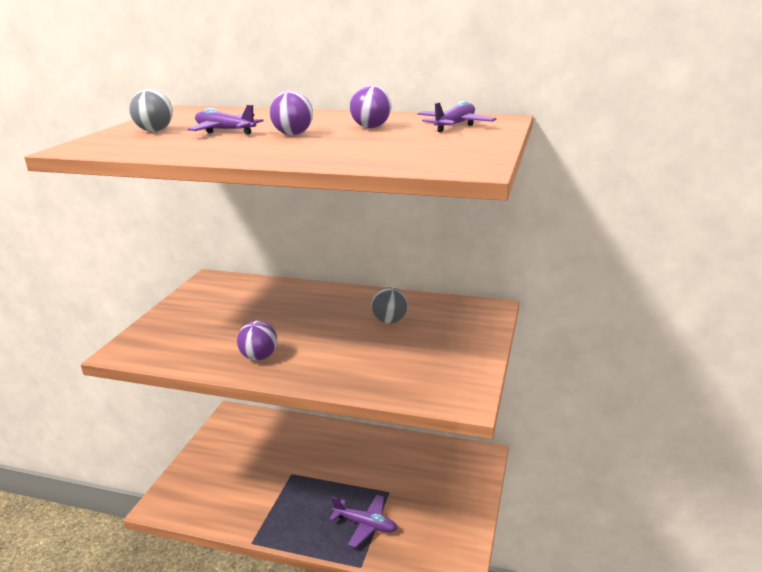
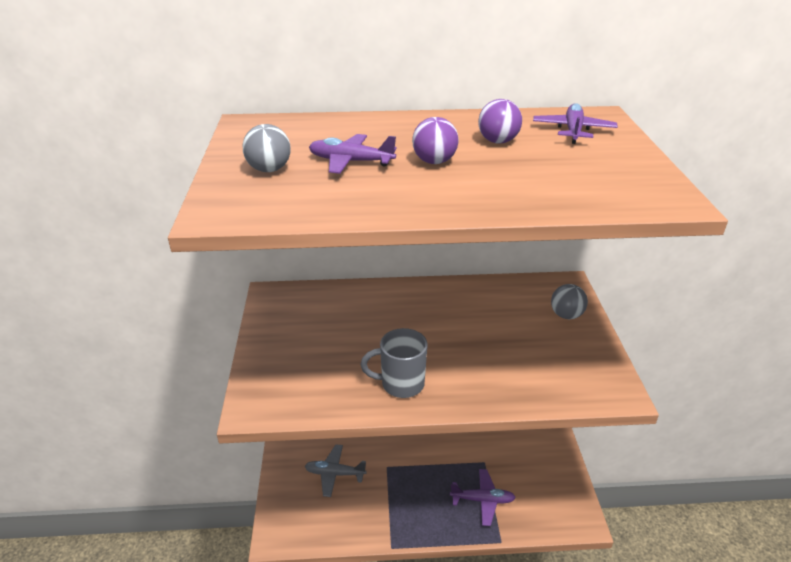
camera: 20 degrees left, 10 degrees up
(241, 468) = (335, 474): none -> grey plane
(259, 357) = (401, 384): purple ball -> grey mug
(389, 321) = (490, 315): grey ball -> grey ball (566, 315)

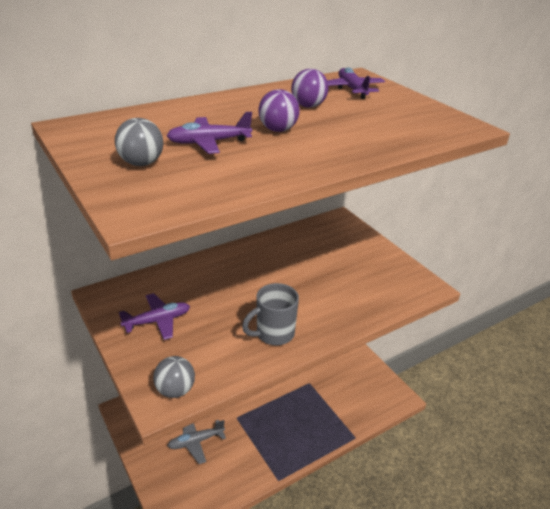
camera: 30 degrees left, 0 degrees up
(482, 500) = (325, 412): purple plane -> purple plane (157, 321)
(566, 315) = (355, 242): grey ball -> grey ball (175, 390)

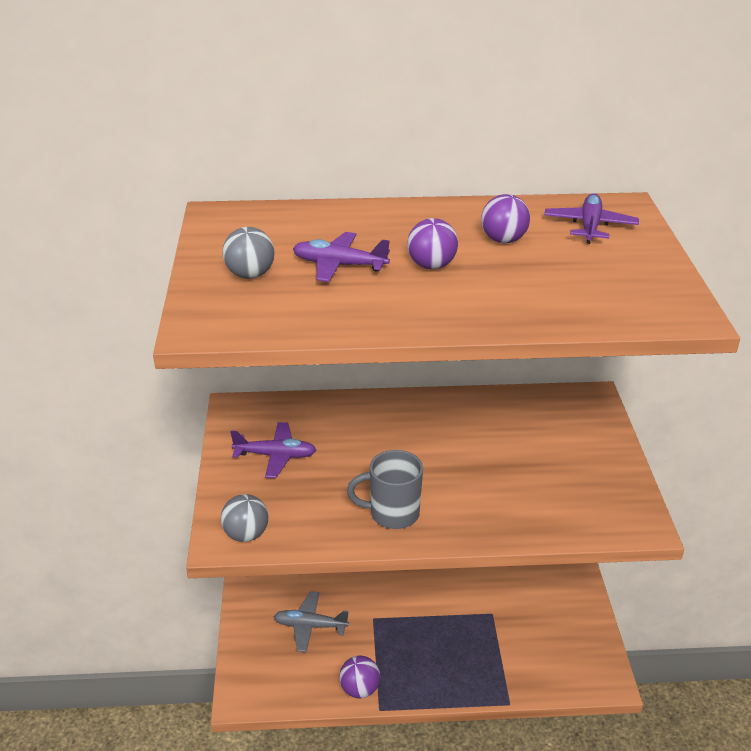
camera: 30 degrees right, 0 degrees up
(257, 472) = (359, 689): none -> purple ball

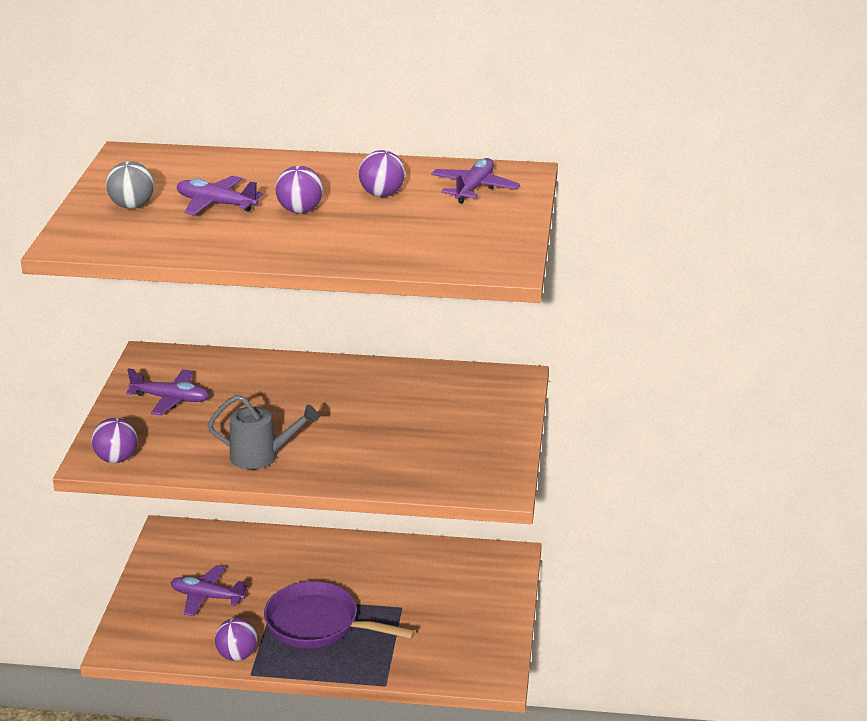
camera: 10 degrees right, 5 degrees down
(246, 534) = (116, 459): grey ball -> purple ball
(310, 626) = (207, 597): grey plane -> purple plane
(392, 514) = (262, 456): grey mug -> grey watering can
(423, 643) = (318, 624): none -> purple pan

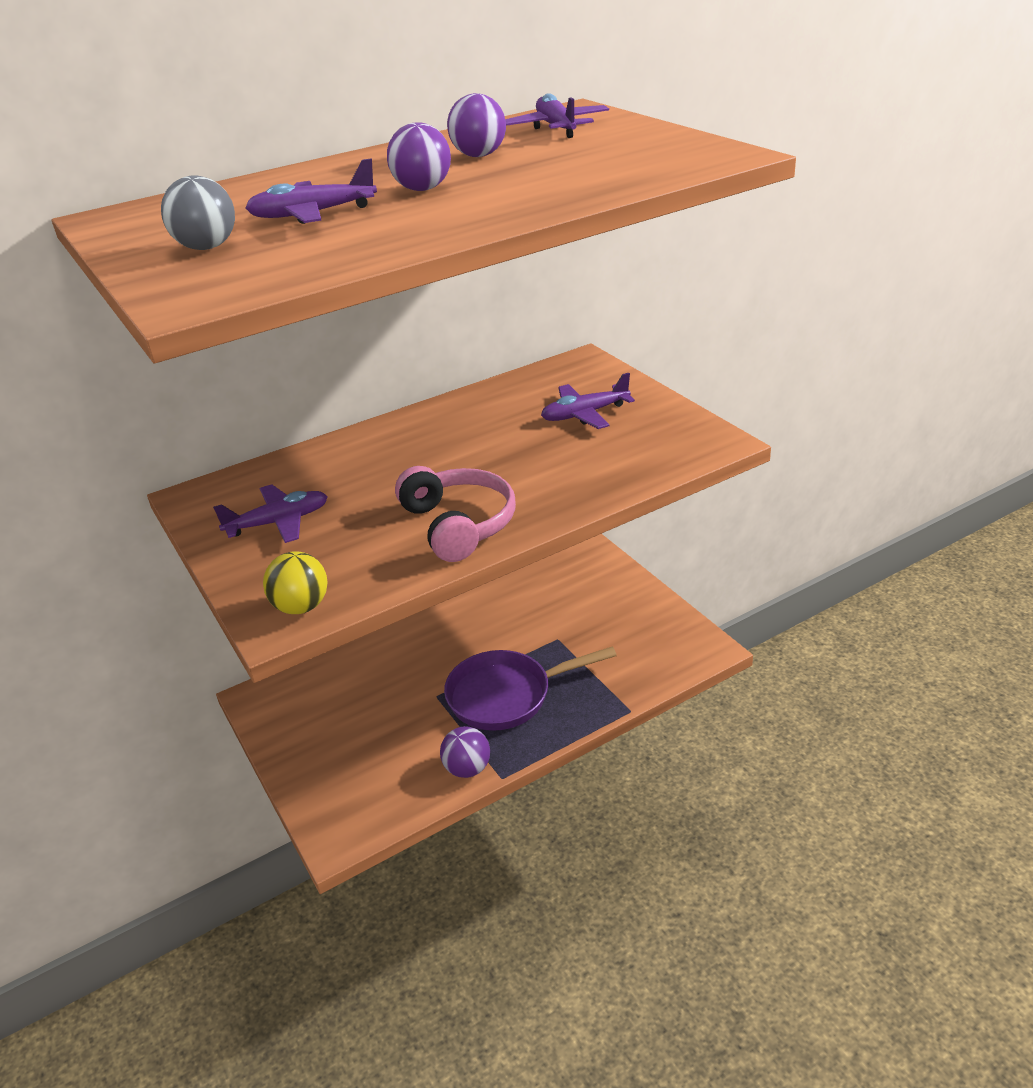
camera: 35 degrees left, 5 degrees up
(116, 459) = (301, 607): purple ball -> yellow ball
(207, 597) = (370, 733): purple plane -> purple plane (585, 414)
(262, 456) = (459, 525): grey watering can -> pink headphones

